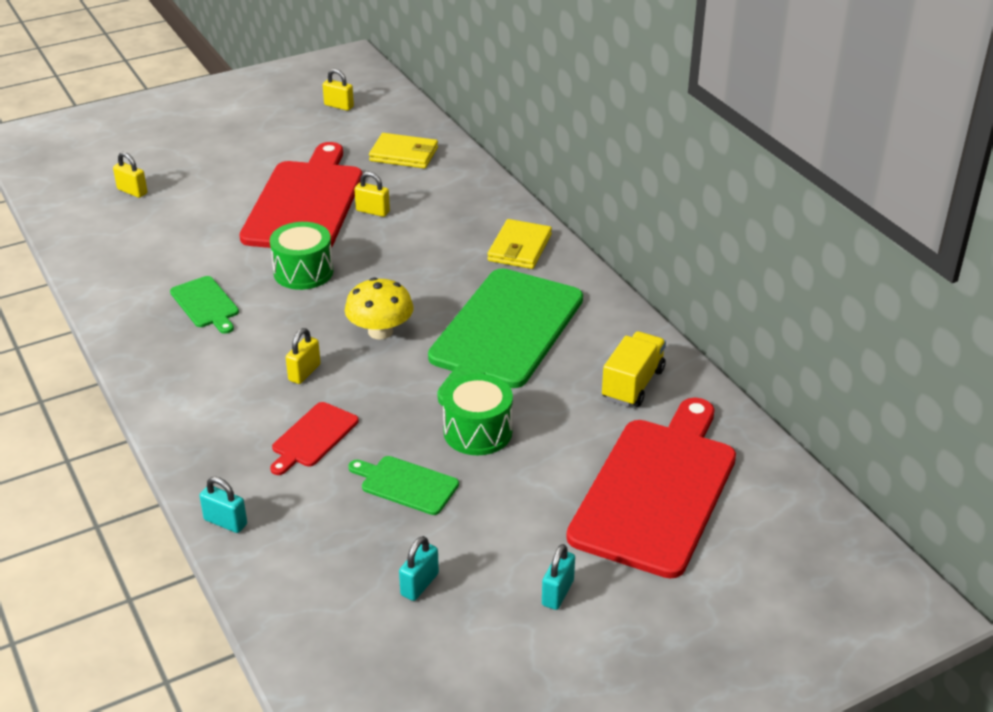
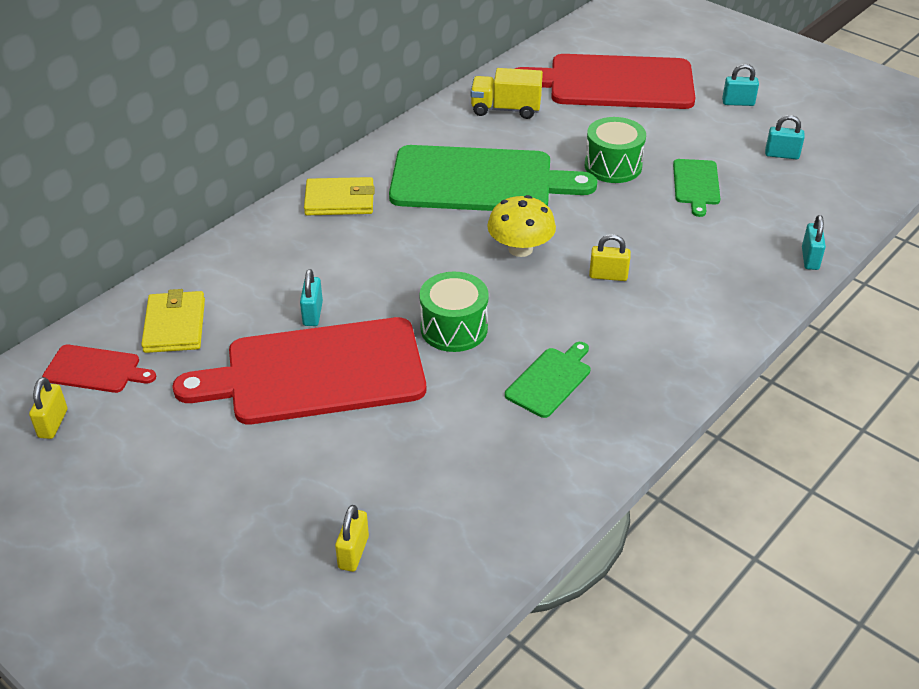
camera: 110 degrees left, 5 degrees up
(313, 437) = (683, 245): red cutting board -> red cutting board (96, 369)
(373, 211) = (313, 314): yellow padlock -> turquoise padlock

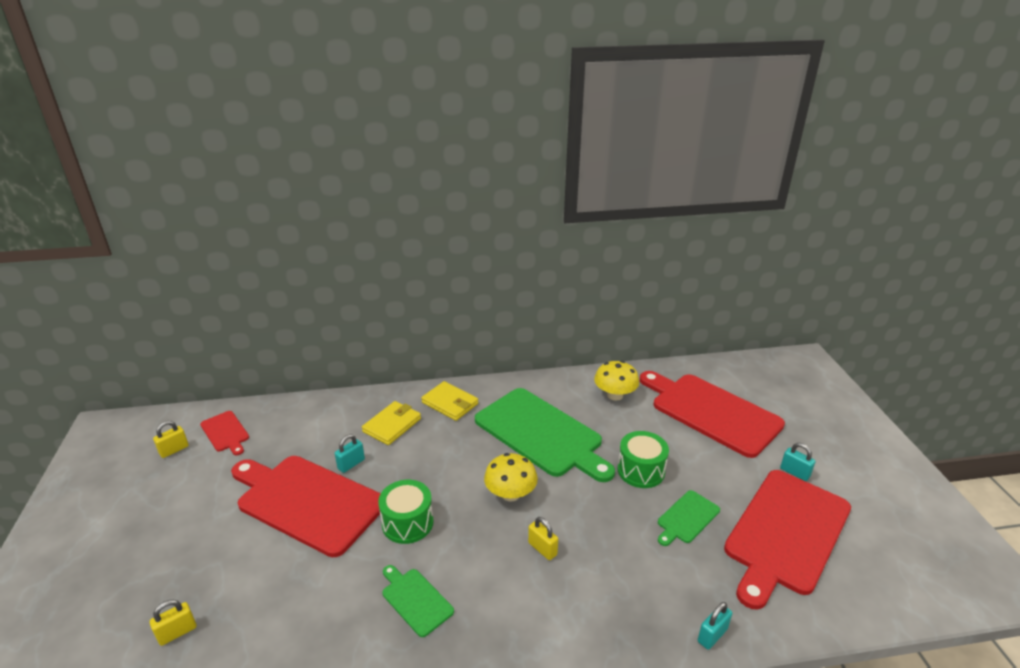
camera: 40 degrees right, 10 degrees down
(175, 325) = (285, 430): yellow wallet -> yellow wallet (392, 425)
(505, 109) = (615, 395): yellow truck -> yellow mushroom
(550, 380) = (415, 600): green cutting board -> green cutting board turned 120 degrees counterclockwise
(782, 155) = (786, 533): turquoise padlock -> red cutting board

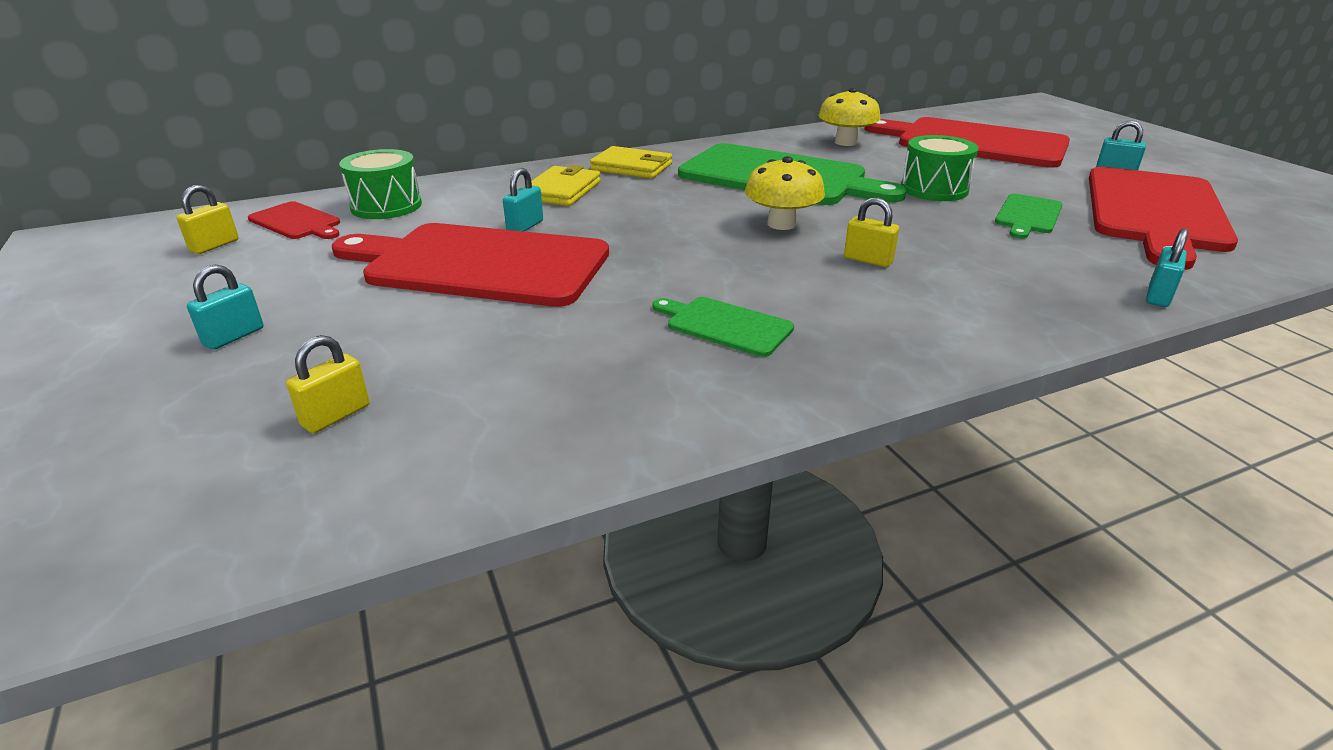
camera: 15 degrees left, 0 degrees up
(154, 546) = (234, 336): none -> turquoise padlock
(407, 523) = (654, 263): green drum -> green drum (386, 206)

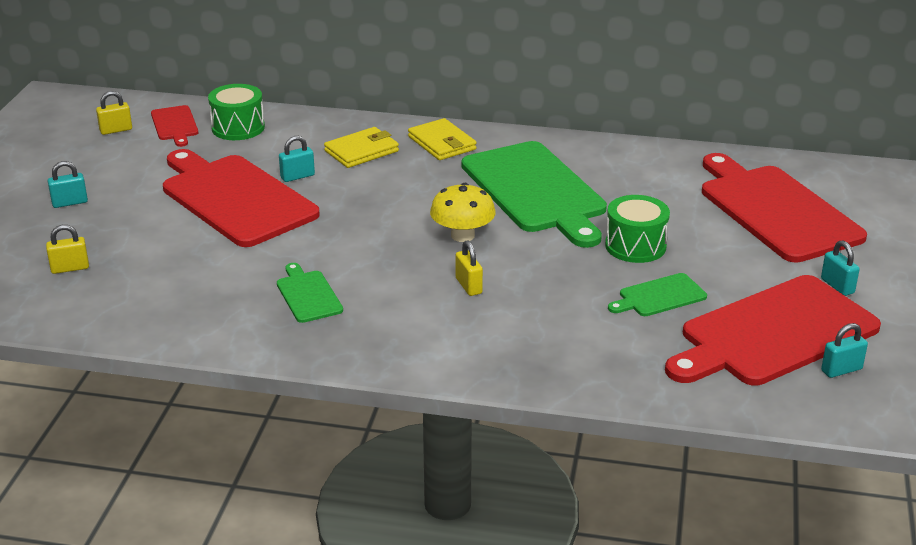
camera: 35 degrees right, 0 degrees up
(845, 142) = (657, 171): yellow mushroom -> none
(1158, 296) = (610, 389): turquoise padlock -> turquoise padlock (841, 370)

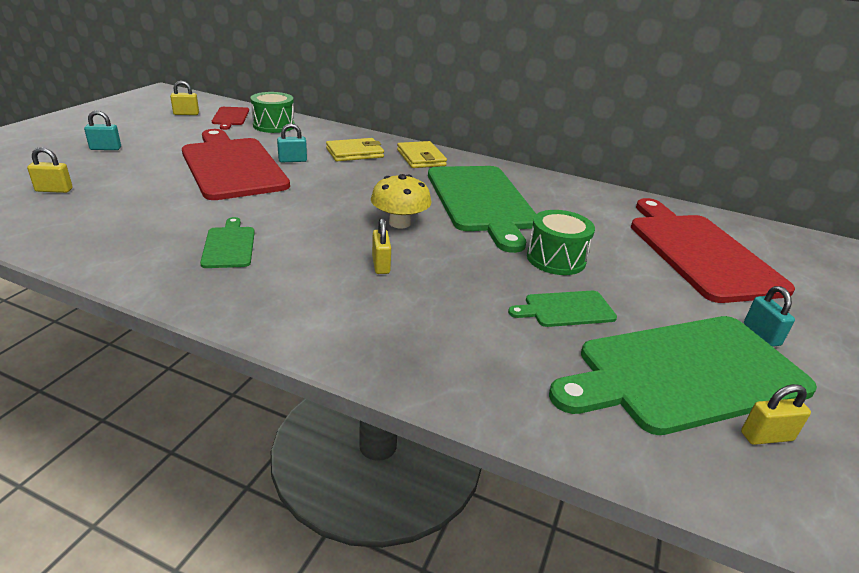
camera: 10 degrees right, 0 degrees up
(774, 333) = (685, 373): red cutting board -> green cutting board
(841, 370) = (766, 436): turquoise padlock -> yellow padlock

